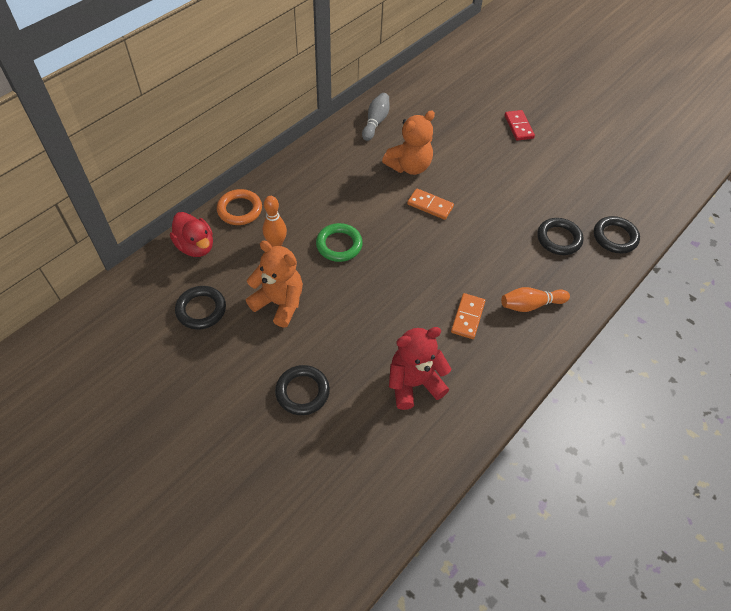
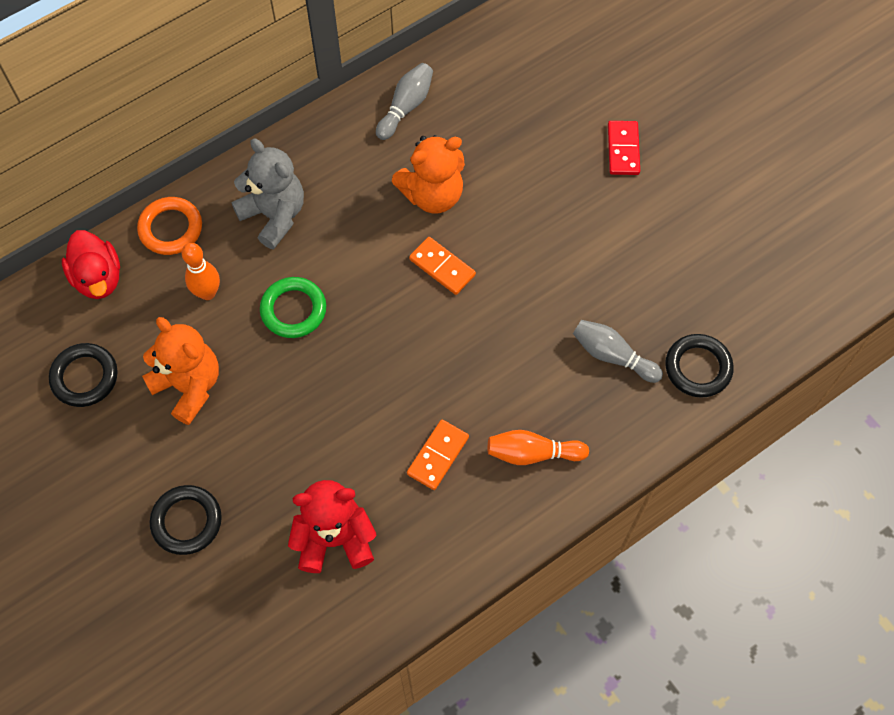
camera: 15 degrees right, 10 degrees up
(309, 192) = (274, 215): none -> grey teddy bear
(559, 239) = (612, 356): black ring -> grey bowling pin

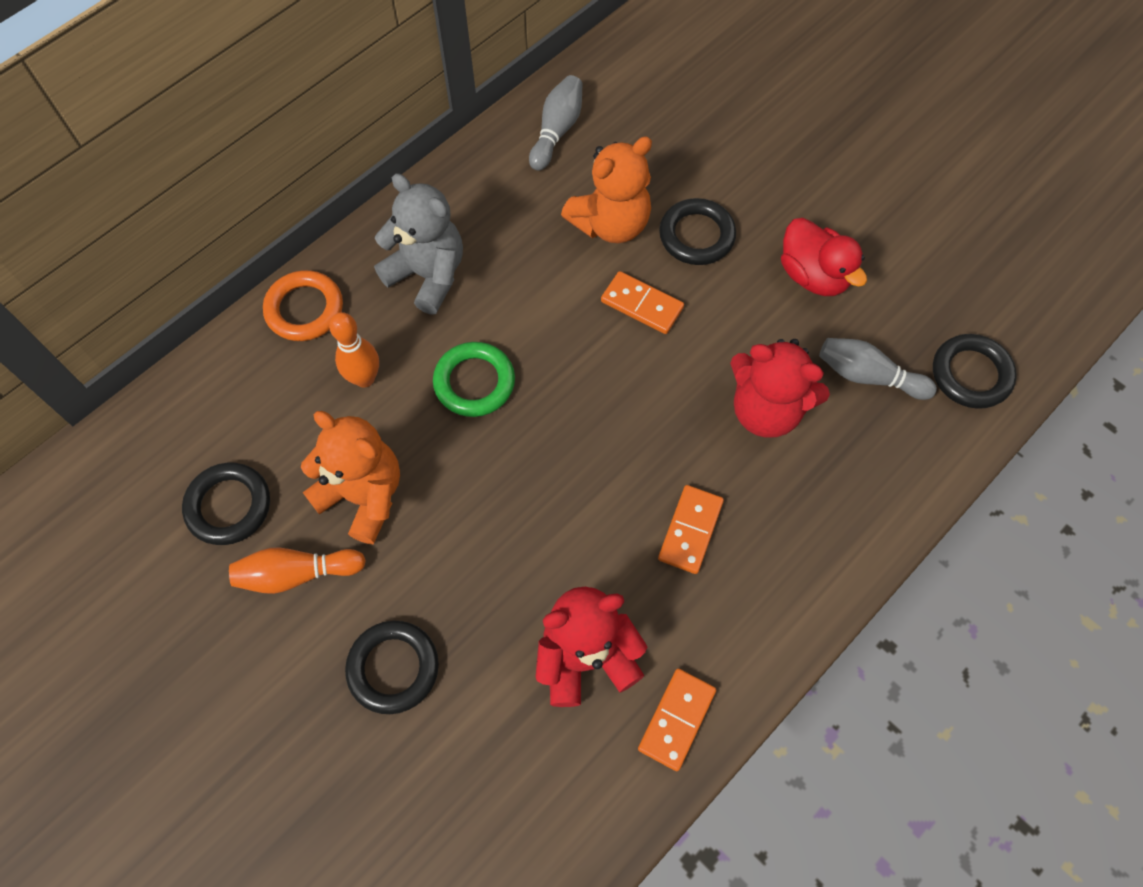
camera: 10 degrees left, 0 degrees up
(98, 278) = (225, 381): red duck -> red duck (813, 275)
(392, 597) = (676, 719): none -> orange domino
(501, 215) = (696, 235): none -> black ring
(522, 370) = (766, 410): none -> red teddy bear
(533, 453) = (804, 508): orange bowling pin -> orange bowling pin (297, 574)
(623, 149) = (817, 142): red domino -> none

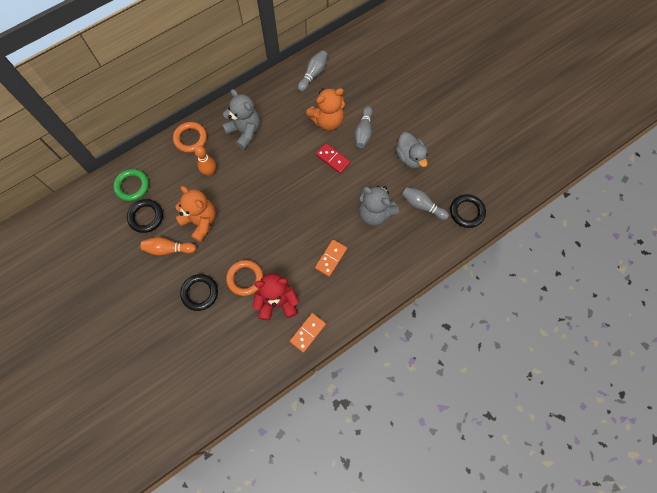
camera: 10 degrees right, 5 degrees up
(474, 382) = (255, 181): green ring -> green ring (132, 186)
(497, 613) = (245, 278): none -> orange ring
(642, 304) = (333, 159): orange domino -> red domino
(696, 235) = (363, 132): black ring -> grey bowling pin
(766, 410) = (375, 213): red teddy bear -> grey teddy bear
(813, 275) = (410, 157): red duck -> grey duck

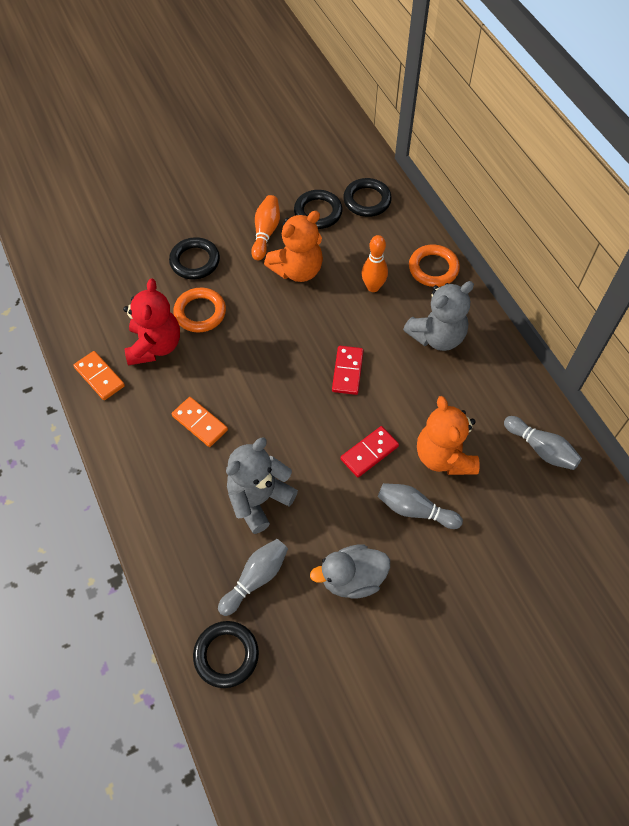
camera: 100 degrees right, 10 degrees down
(132, 186) = (367, 200): green ring -> black ring
(278, 178) = (347, 371): none -> red domino

